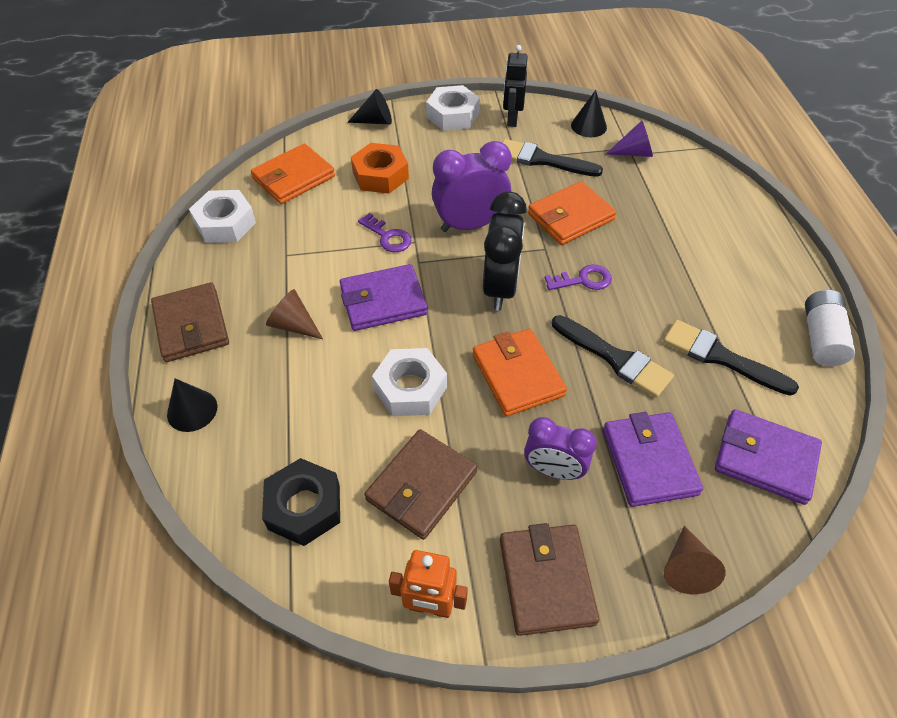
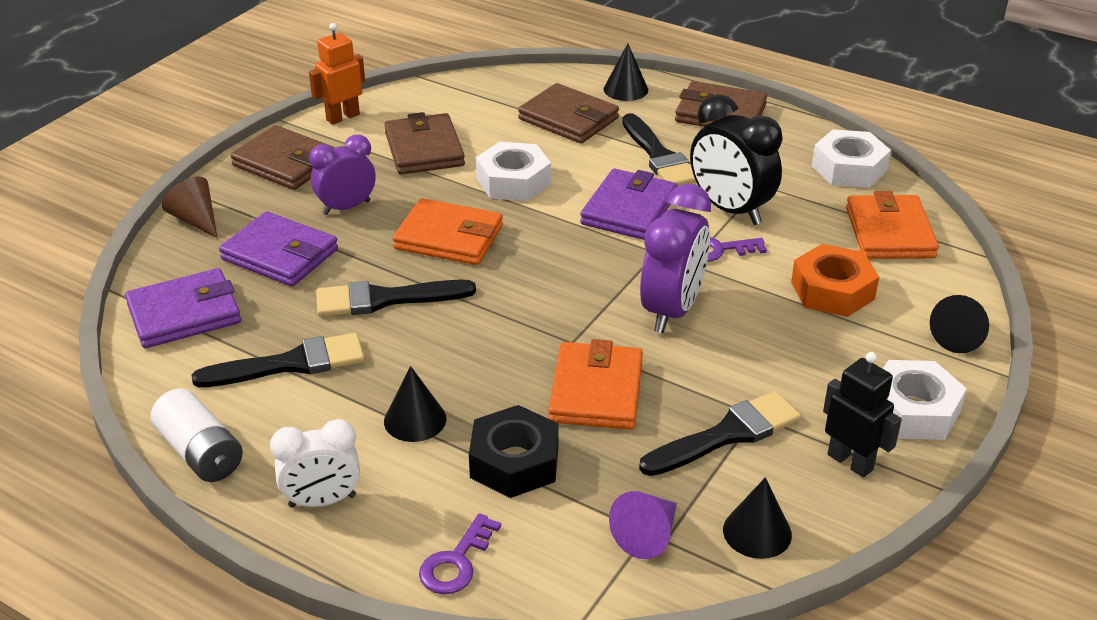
camera: 130 degrees right, 15 degrees down
(280, 417) = (568, 119): none -> brown wallet
(293, 325) = (659, 156): brown cone -> black brush
(304, 507) = (479, 102): black nut -> black nut (514, 462)
(500, 288) = (557, 282): black clock -> black clock (730, 210)
(583, 280) = (496, 340): purple key -> purple key (456, 562)
(680, 269) = (415, 420): none -> black cone
(770, 264) = (322, 501): none -> white clock

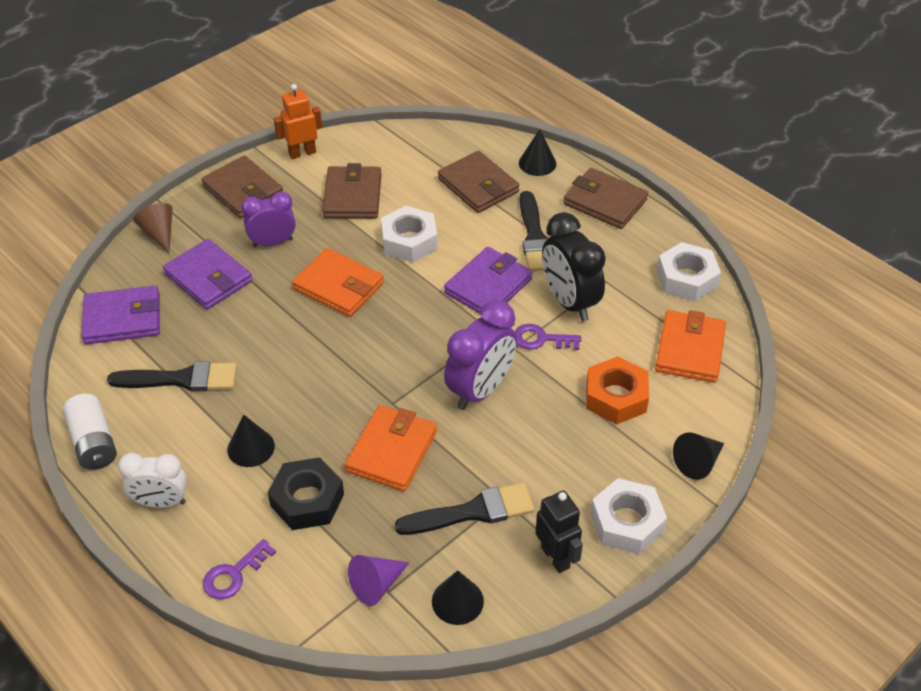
camera: 15 degrees right, 10 degrees up
(385, 299) = (270, 335): black brush -> none

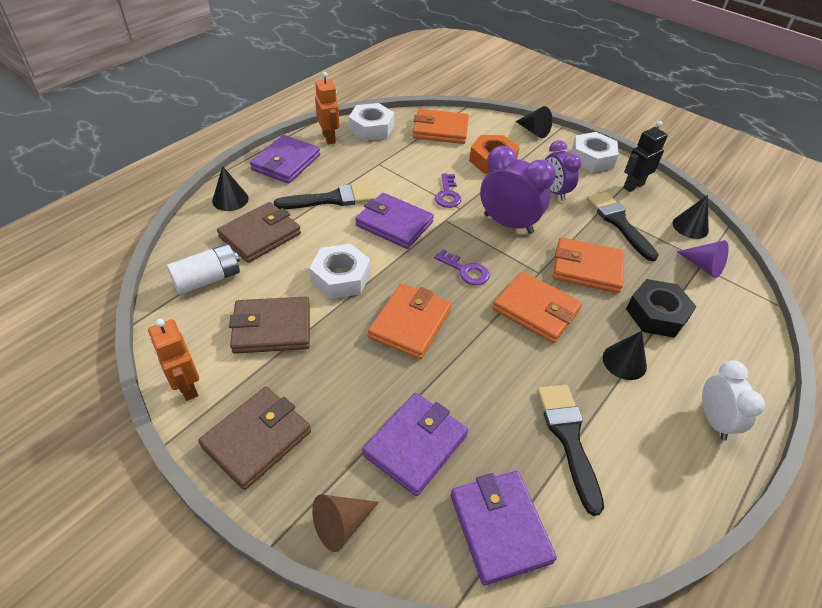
camera: 100 degrees left, 0 degrees up
(93, 442) = (681, 505): white battery -> white battery (208, 279)
(234, 574) = (747, 351): purple key -> purple key (465, 270)
(273, 242) = (351, 390): purple clock -> purple clock (554, 192)
(336, 388) = (536, 310): none -> orange wallet
(569, 302) = (405, 181): black clock -> none
(604, 202) = (286, 163): brown wallet -> purple wallet
(659, 238) = (329, 138): none -> orange robot

